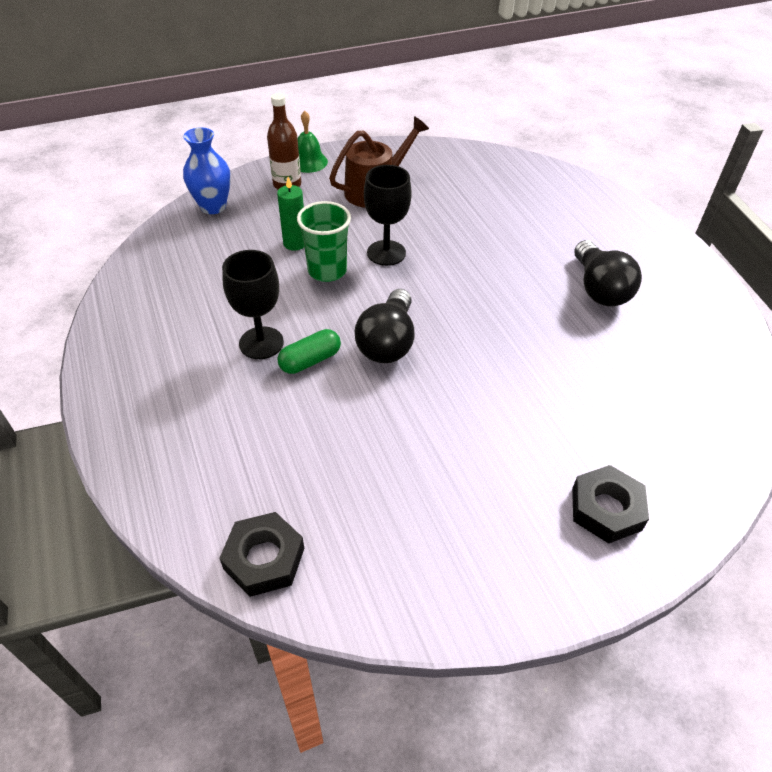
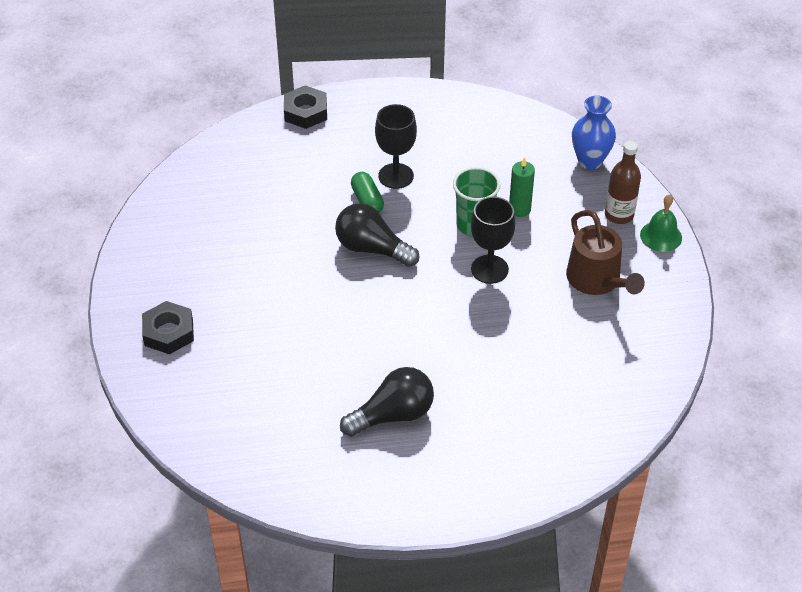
camera: 105 degrees right, 0 degrees up
(264, 558) = (210, 160): black nut -> black nut (305, 112)
(599, 289) = (393, 415): black light bulb -> black light bulb turned 150 degrees clockwise

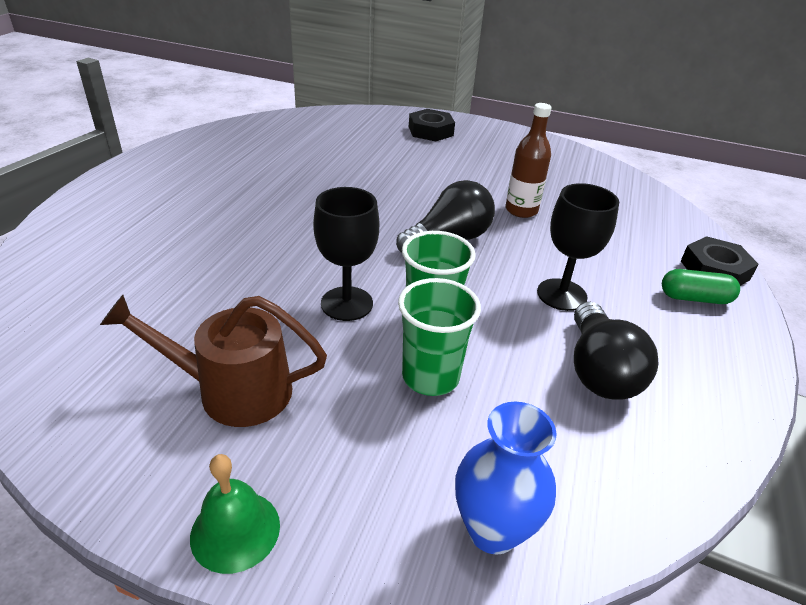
camera: 115 degrees right, 10 degrees down
(367, 201) = (527, 260): green capsule -> green capsule (694, 298)
(393, 415) = (237, 184): black light bulb -> black light bulb (599, 371)
(519, 209) = (430, 377): green candle -> green cup
(619, 215) = (332, 495): brown bottle -> brown bottle (521, 210)

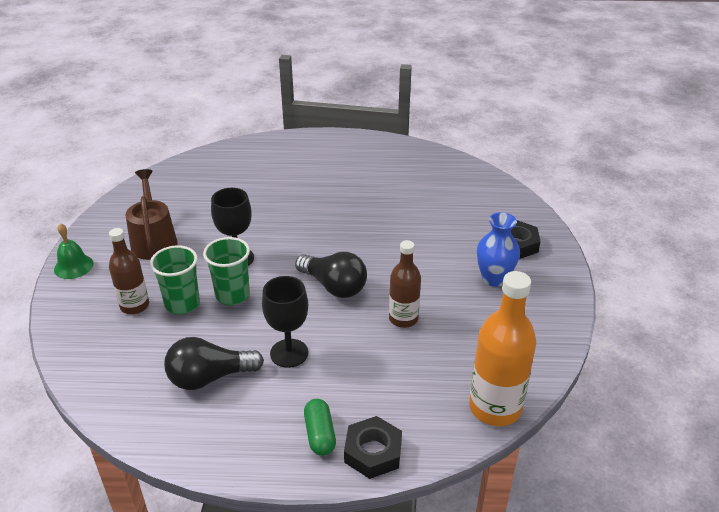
camera: 75 degrees right, 0 degrees up
(412, 437) = (134, 306): none -> brown bottle
(492, 530) = (81, 343): blue vase -> blue vase (494, 279)
(651, 196) = (495, 408): none -> orange bottle

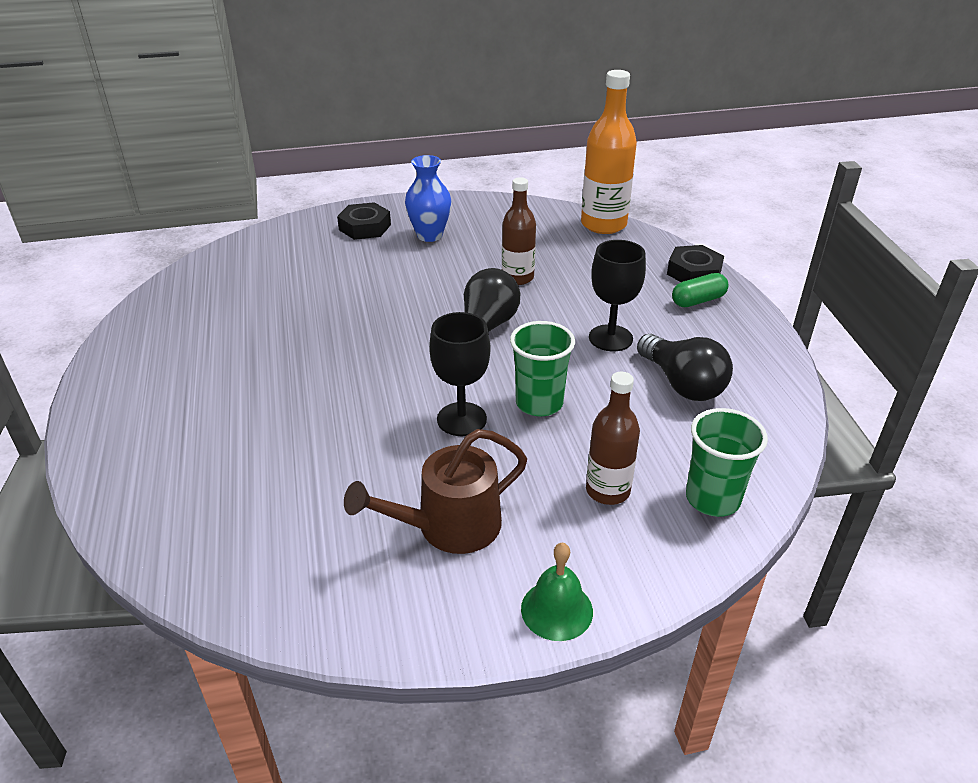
camera: 105 degrees left, 0 degrees up
(182, 304) = (579, 443): green cup -> green cup (712, 499)

